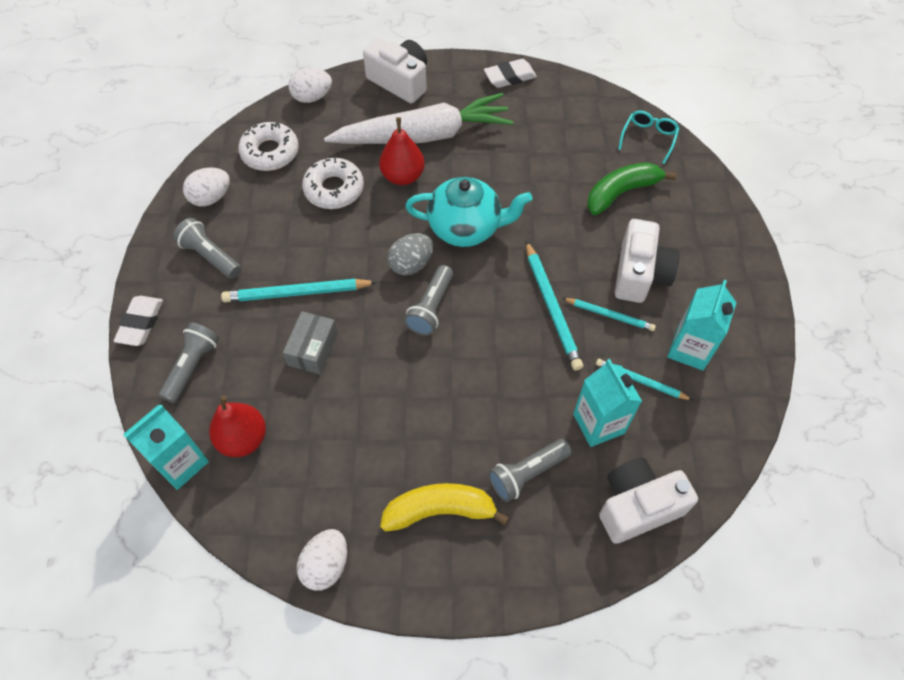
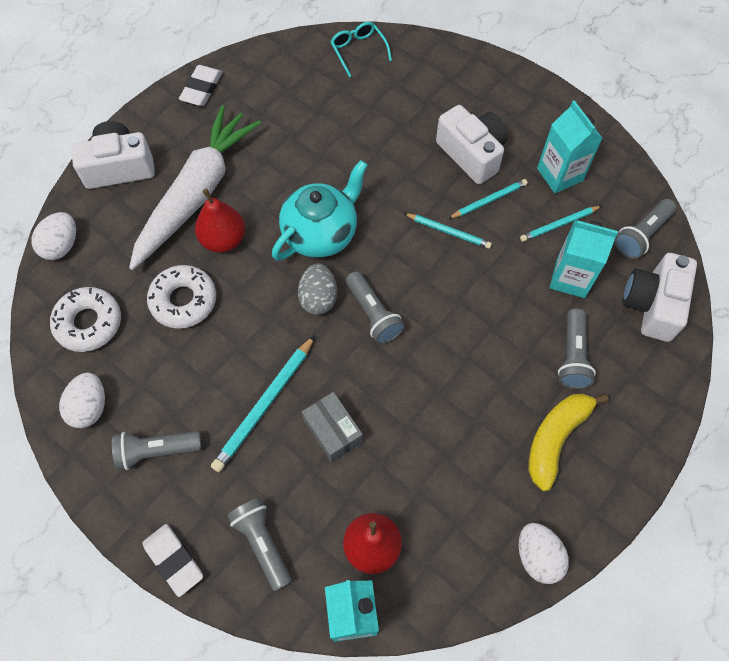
camera: 50 degrees left, 5 degrees up
(551, 307) = (448, 232): turquoise pencil -> turquoise pencil, size x0.61
(622, 192) = (390, 107): green banana -> none
(698, 452) = (641, 235): none -> grey flashlight

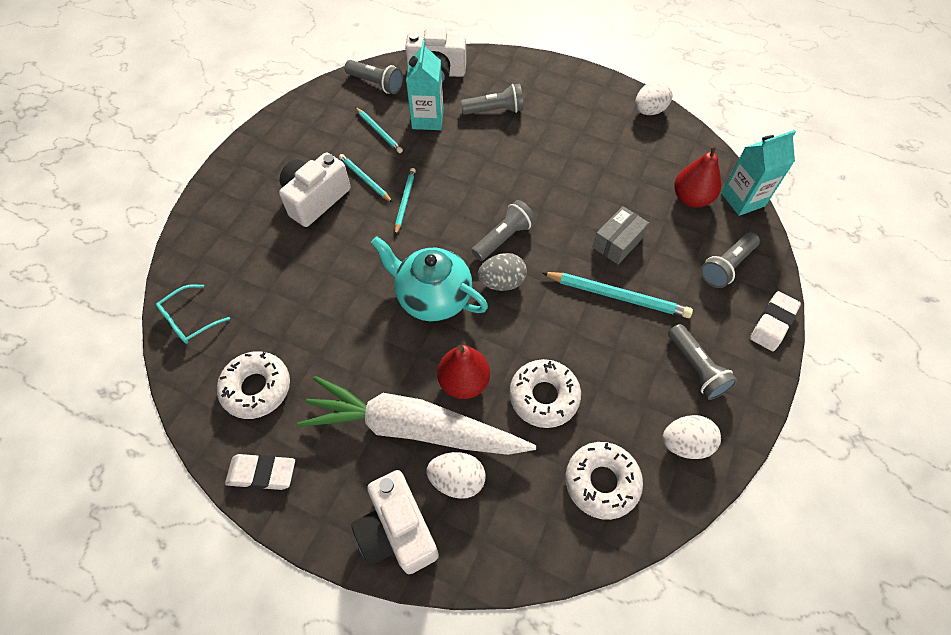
camera: 105 degrees left, 5 degrees down
(61, 246) = (521, 556): white egg -> white egg (457, 480)
(276, 91) = (256, 388): none -> white donut
(556, 438) = (563, 112): yellow banana -> none
(559, 174) = (327, 137): turquoise carton -> none

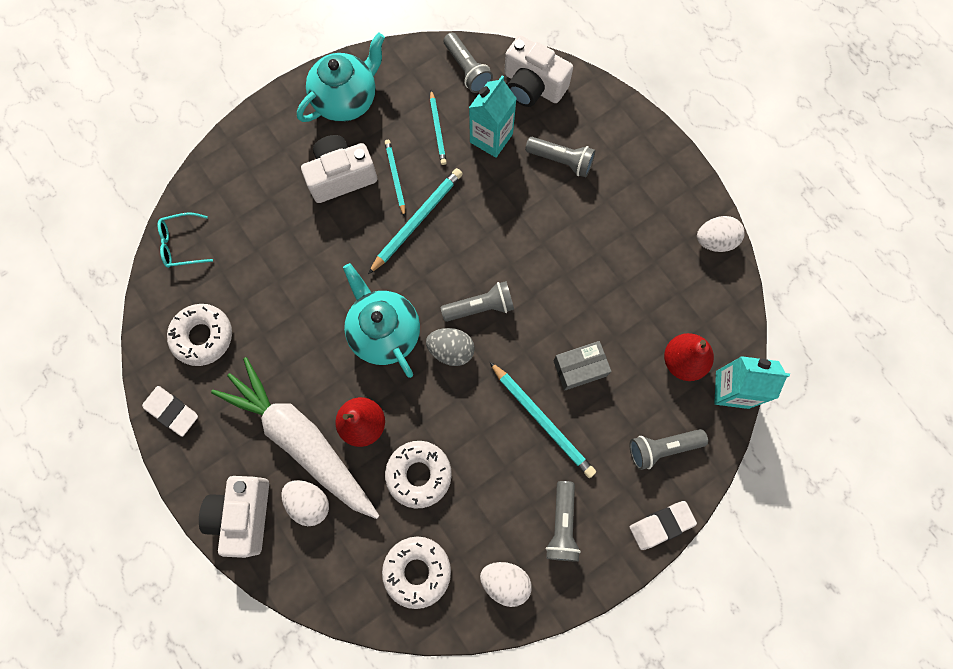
camera: 30 degrees right, 15 degrees up
(285, 144) = (347, 100): none -> turquoise teapot
(405, 201) = (417, 221): turquoise pencil -> turquoise pencil, size x1.63

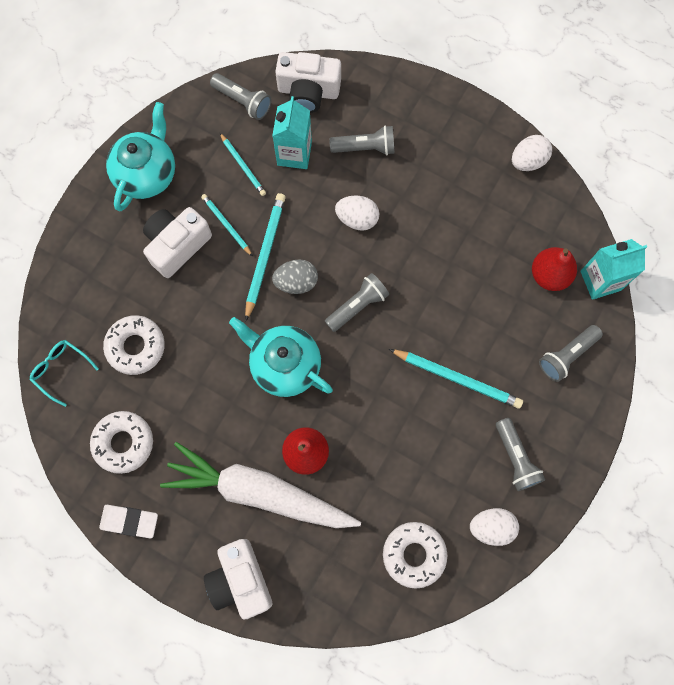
camera: 25 degrees left, 0 degrees up
(181, 244) = (61, 370): turquoise glasses -> turquoise glasses turned 75 degrees clockwise
(309, 502) = (292, 541): white egg -> white egg (357, 219)
(419, 474) = (375, 473): white donut -> white donut (136, 347)
(451, 350) = (350, 354): grey egg -> grey egg (296, 282)
(580, 368) = (467, 320): grey box -> none
(661, 525) = (596, 419): white eraser -> none

